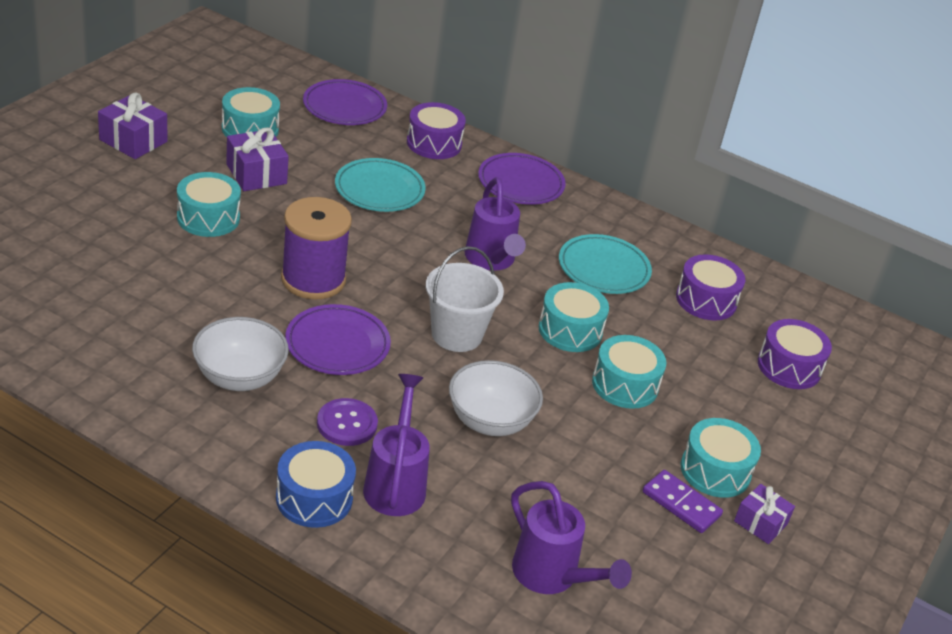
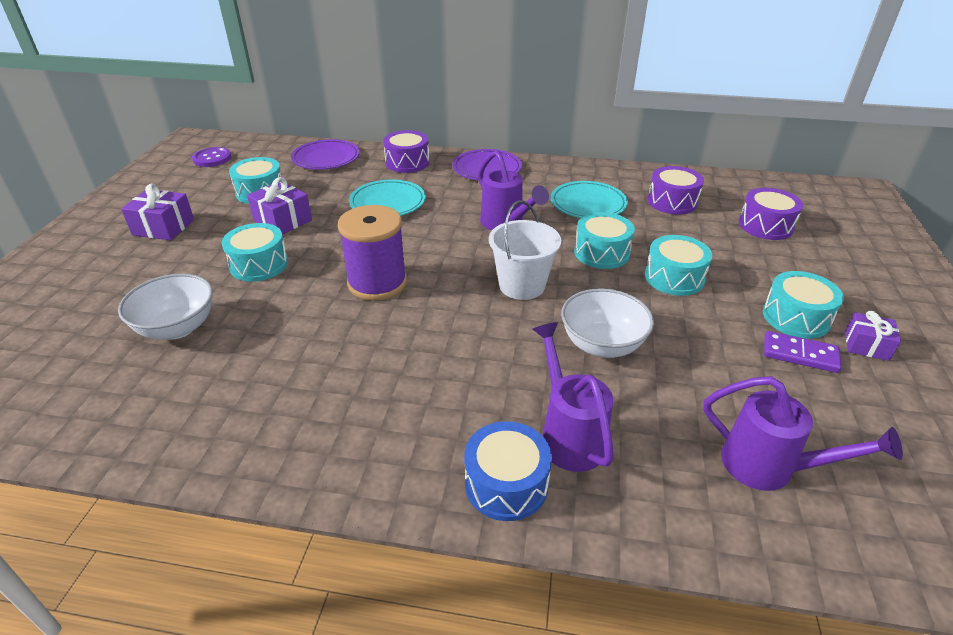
camera: 15 degrees left, 0 degrees up
(239, 377) = (362, 390): white bowl -> white bowl (177, 328)
(337, 344) = (431, 328): purple plate -> none
(347, 424) = (486, 395): purple button -> purple button (212, 158)

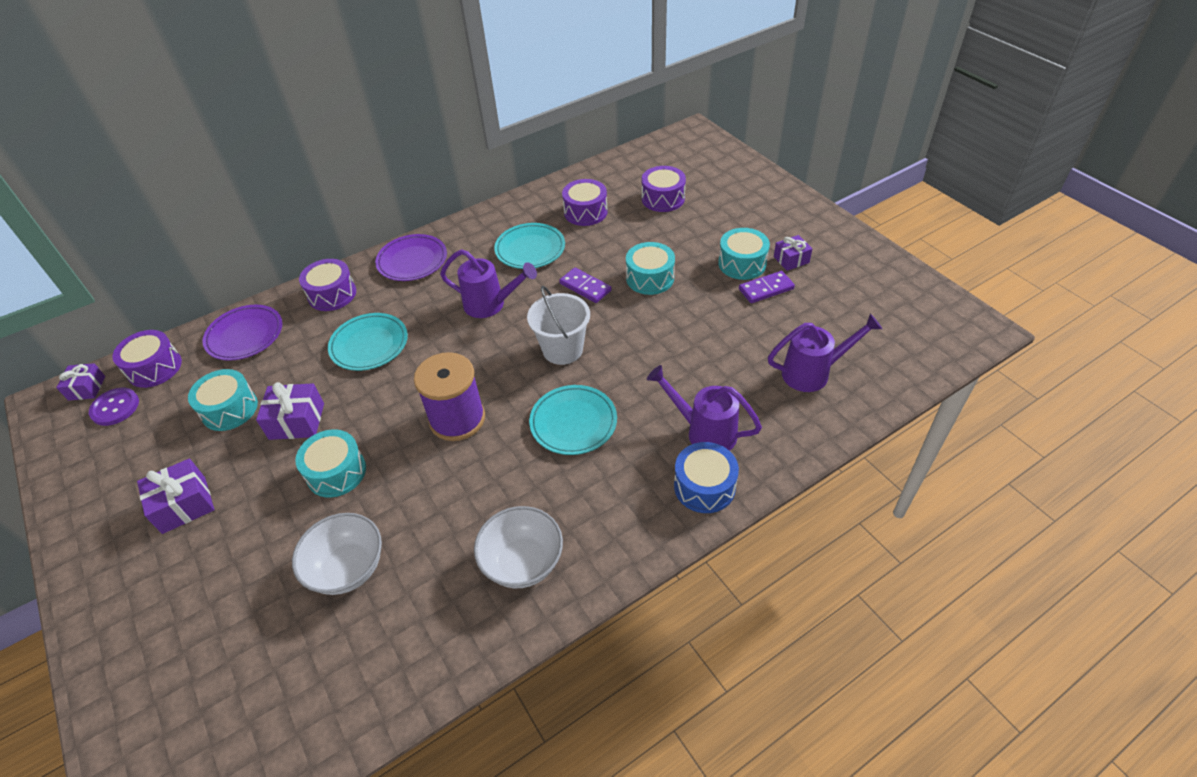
camera: 40 degrees left, 10 degrees up
(215, 142) = (87, 388): none -> purple gift
(258, 150) = (155, 368): none -> purple drum
(458, 343) = (573, 422): none -> turquoise plate
(601, 253) = (585, 287): turquoise drum -> purple domino
(602, 345) = (659, 359): white bowl -> white bowl (523, 562)

